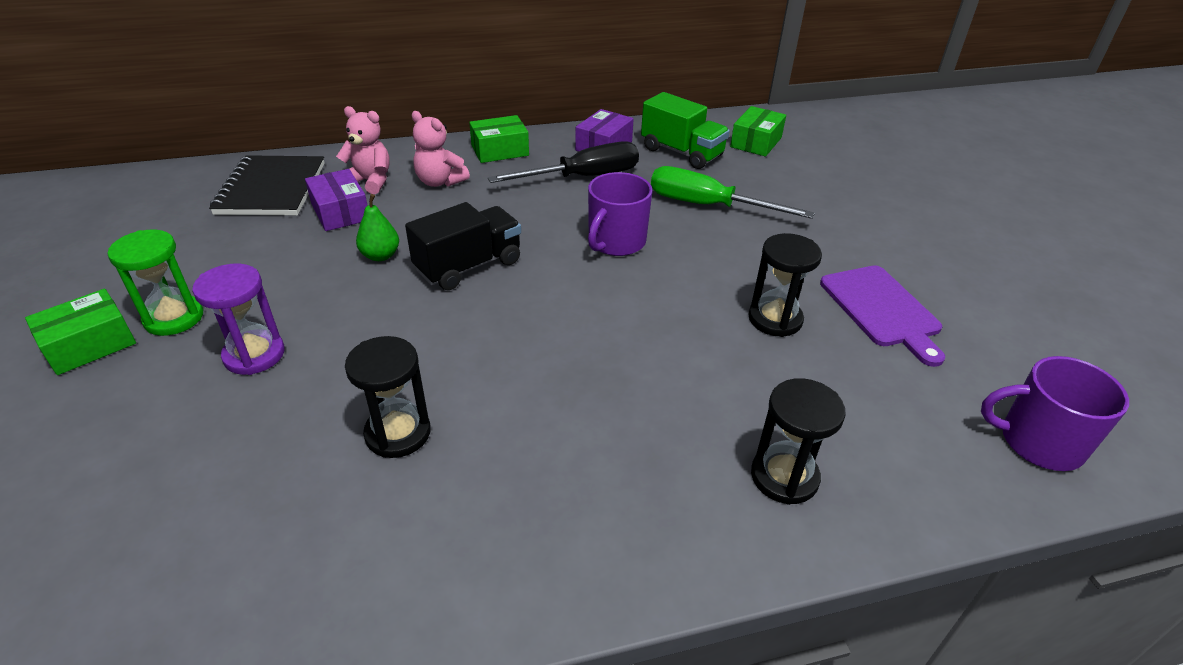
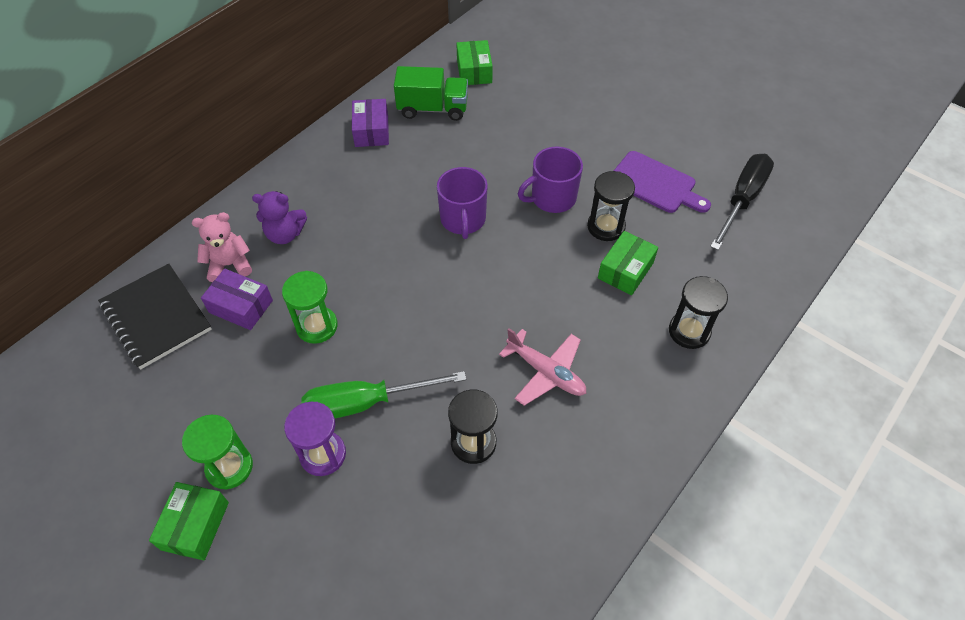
camera: 35 degrees left, 15 degrees up
(380, 256) = (317, 326): green pear -> green hourglass
(440, 182) = (285, 234): pink teddy bear -> purple teddy bear
(468, 266) = (387, 298): black truck -> none
(500, 150) = (298, 177): green box -> green box (625, 270)
(553, 415) = (546, 372): none -> pink plane
(583, 177) = (386, 171): black screwdriver -> black screwdriver (742, 200)
(708, 206) = (493, 152): green screwdriver -> green screwdriver (366, 403)
(1038, 442) = (782, 232): purple mug -> purple mug (552, 198)

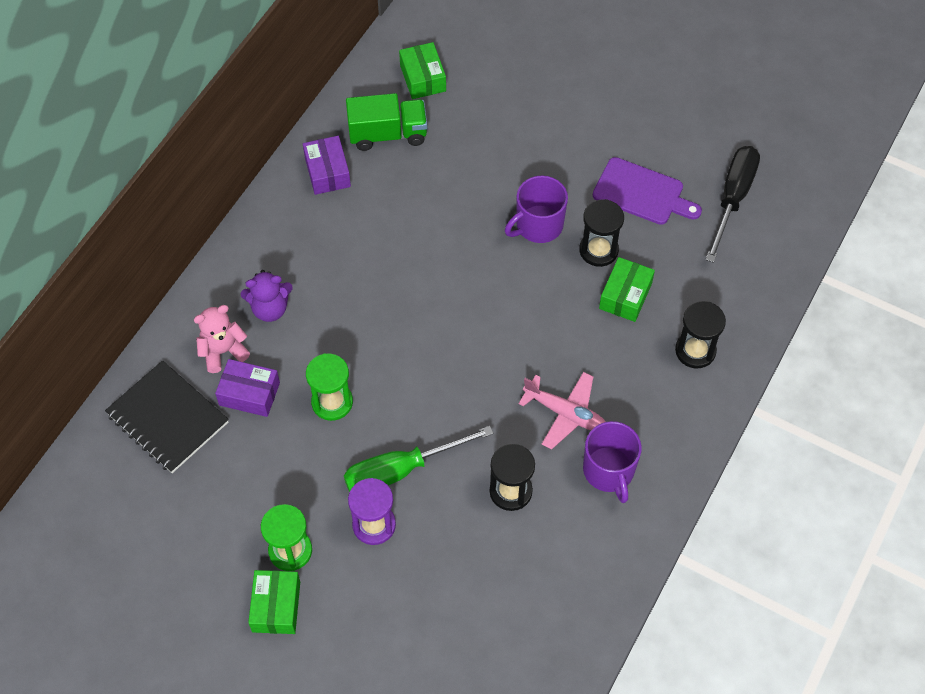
camera: 10 degrees left, 5 degrees up
(463, 220) = (451, 264): purple mug -> purple mug (609, 471)

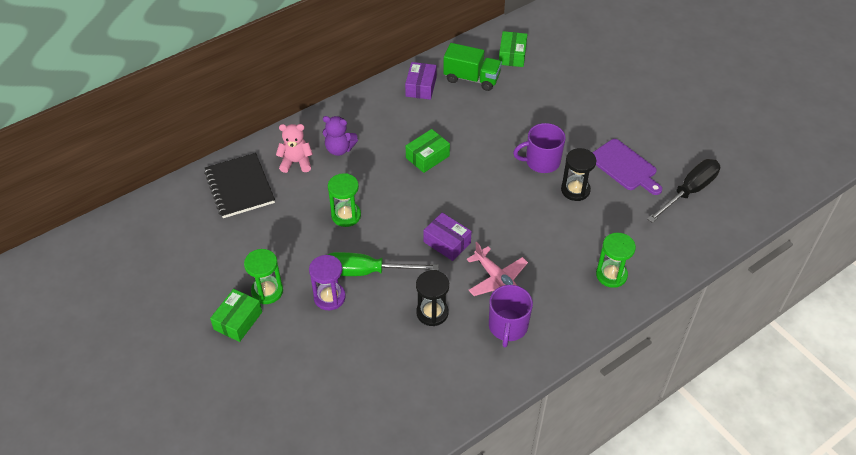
camera: 25 degrees right, 10 degrees down
(249, 394) = (297, 192): purple box -> purple box (447, 242)
(625, 296) = (579, 223): green box -> green box (427, 157)
(695, 351) = (611, 275): black hourglass -> green hourglass

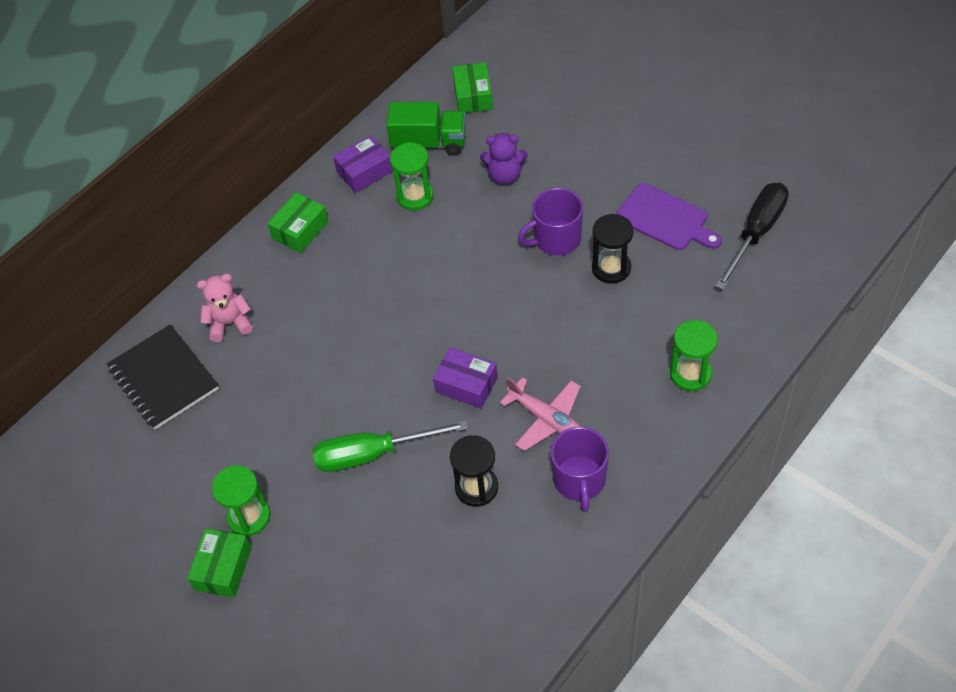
camera: 10 degrees left, 5 degrees up
(329, 297) = (335, 503): purple hourglass -> none
(339, 149) = (282, 289): purple teddy bear -> purple teddy bear (504, 175)
(346, 215) = (321, 382): green hourglass -> green hourglass (415, 196)
(421, 87) = (364, 171): purple box -> purple box turned 60 degrees clockwise
(427, 157) = (404, 270): green box -> green box (300, 230)

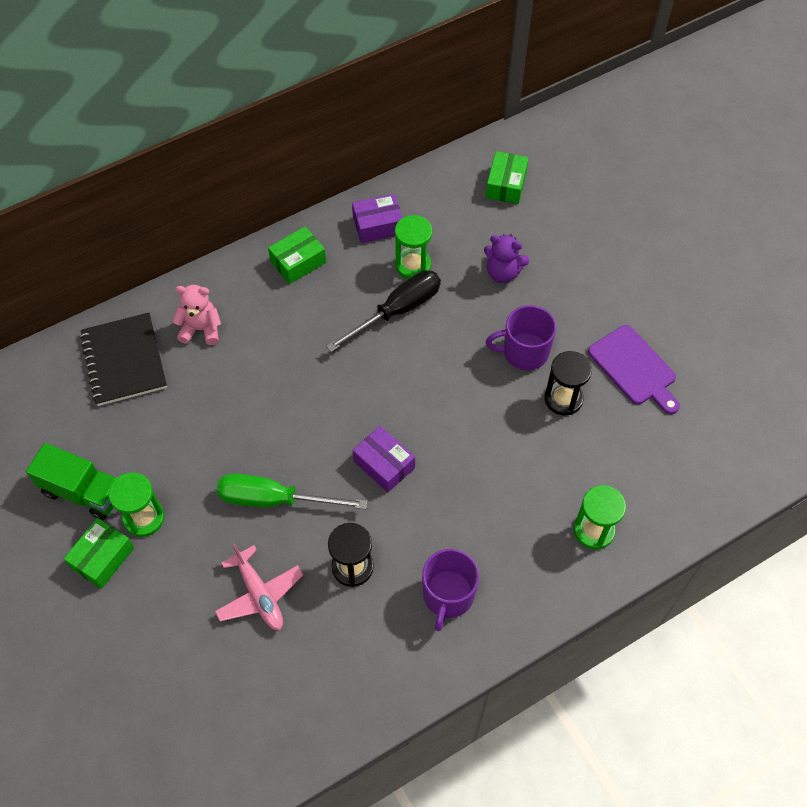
camera: 15 degrees right, 5 degrees up
(429, 143) = (447, 217): green truck -> green truck (83, 492)
(547, 419) = (443, 525): pink plane -> pink plane (259, 594)
(756, 233) = (715, 412): black screwdriver -> black screwdriver (397, 311)

